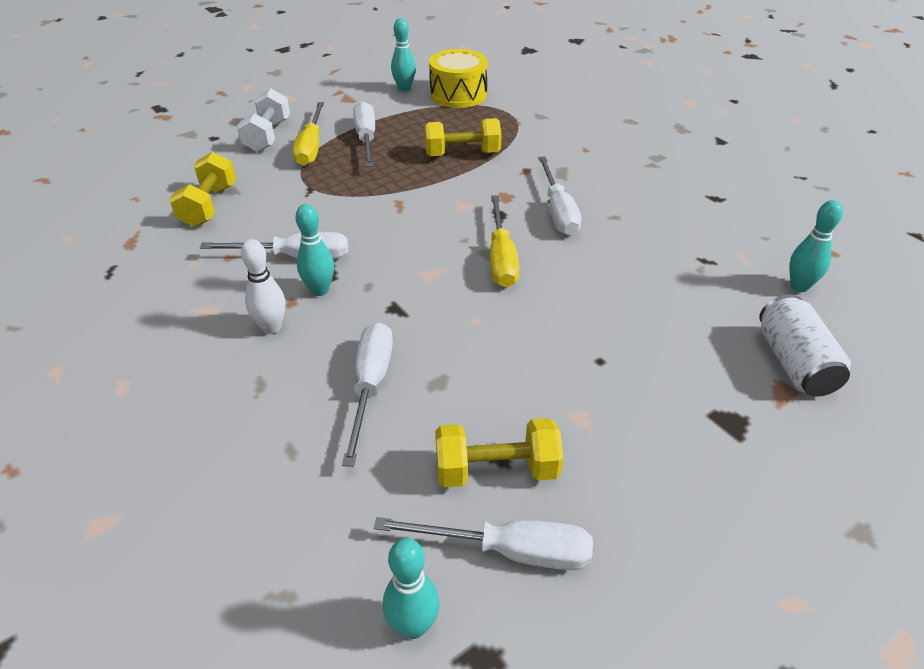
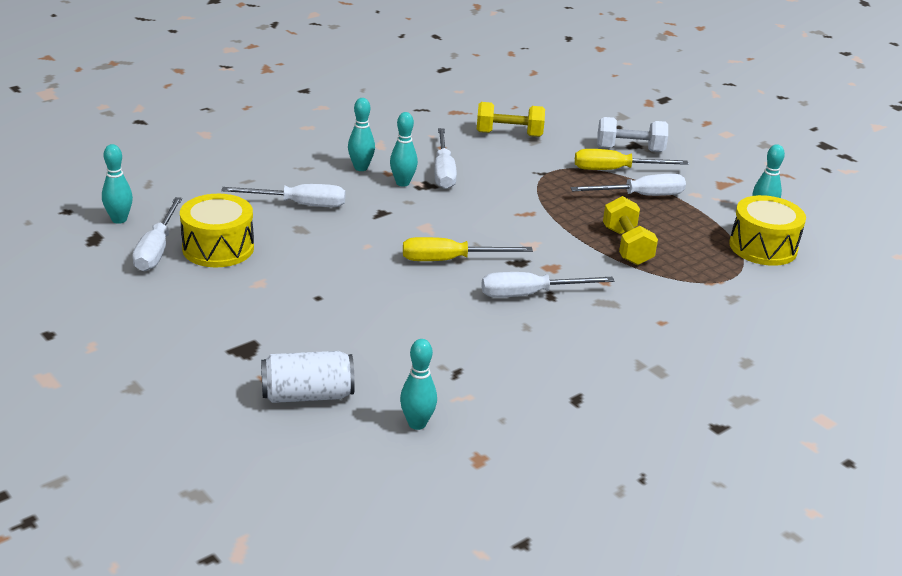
camera: 85 degrees right, 10 degrees down
(271, 327) = (361, 168): white bowling pin -> turquoise bowling pin
(496, 470) = (218, 248): yellow dumbbell -> yellow drum

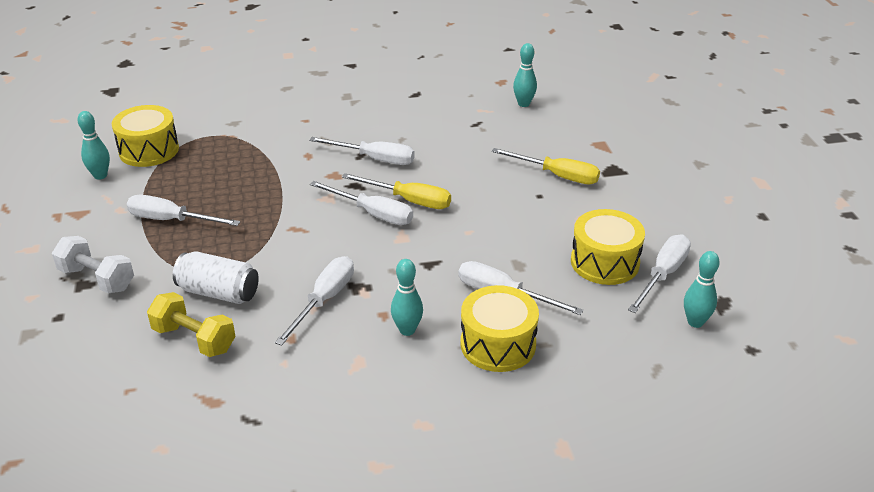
camera: 150 degrees left, 5 degrees up
(283, 173) = (498, 344): none -> yellow drum
(307, 395) = (583, 133): white can -> white can (219, 292)
(402, 183) = (379, 296): turquoise bowling pin -> none
(473, 240) = (373, 213): none -> white screwdriver
(615, 170) = (151, 256): yellow screwdriver -> yellow screwdriver (557, 175)
(627, 246) = (252, 177): yellow dumbbell -> none

